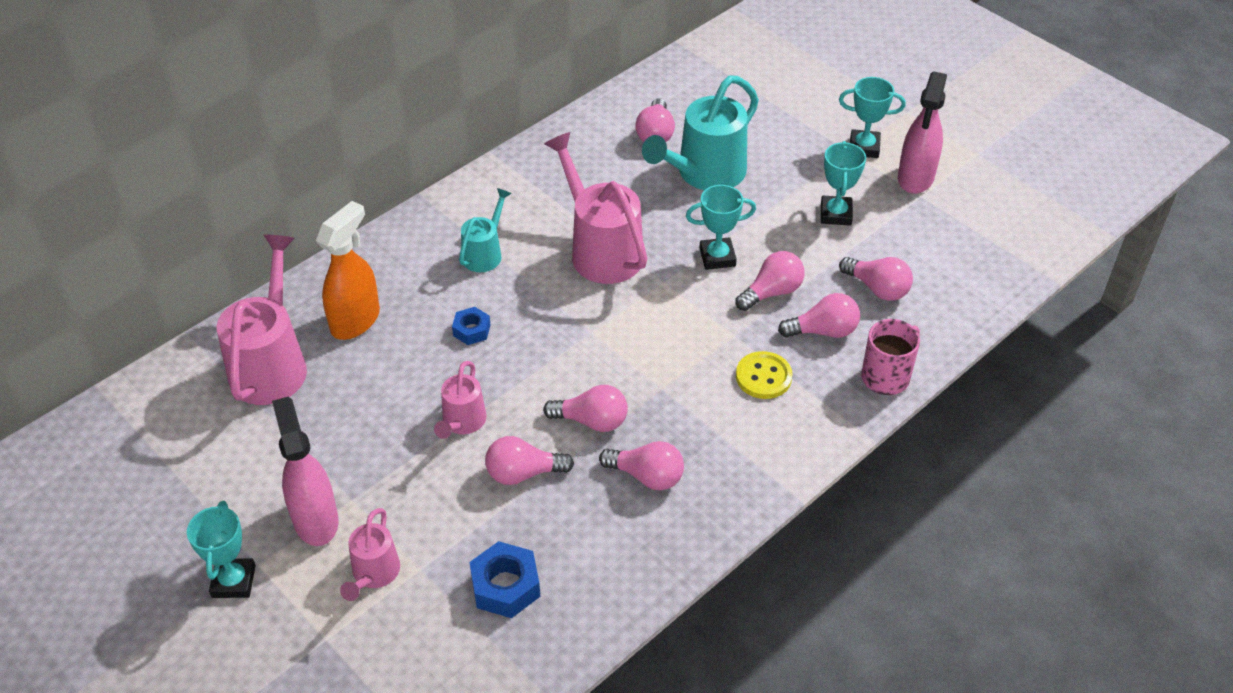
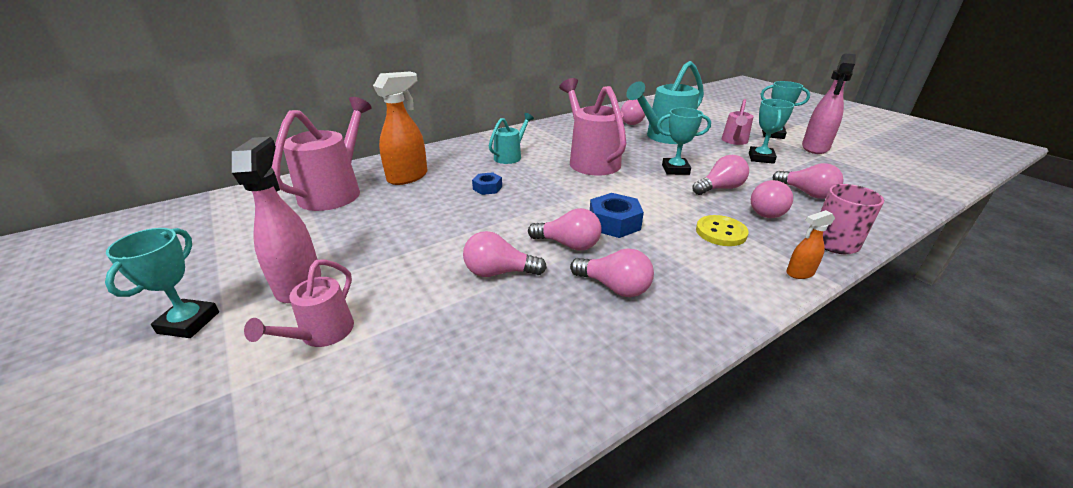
camera: 10 degrees right, 15 degrees down
(462, 423) = (458, 235): pink watering can -> pink watering can (734, 141)
(505, 586) = (449, 364): blue nut -> blue nut (614, 223)
(823, 331) = (767, 211): pink light bulb -> pink light bulb turned 120 degrees clockwise
(837, 429) = (799, 273): none -> orange spray bottle

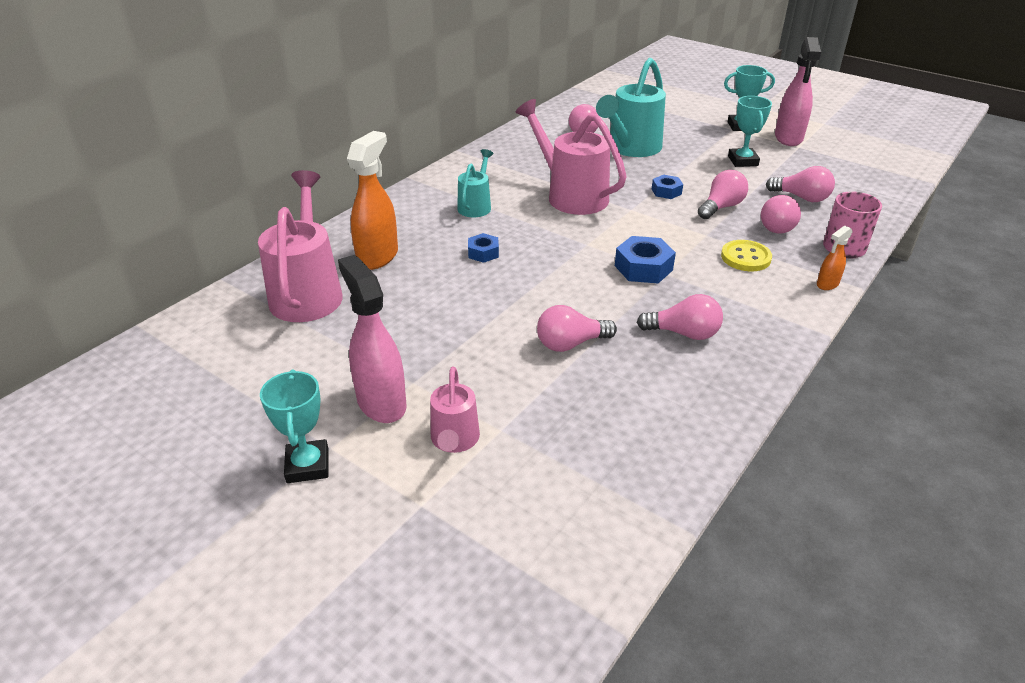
camera: 20 degrees left, 5 degrees up
(568, 244) = (615, 301): pink light bulb -> none
(675, 170) = (666, 191): turquoise trophy -> blue nut
(734, 141) = (706, 142): pink watering can -> none

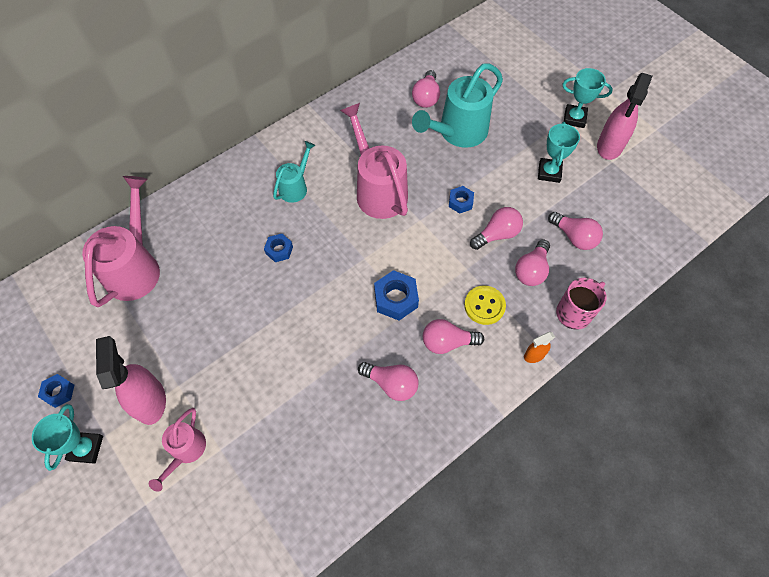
camera: 15 degrees right, 25 degrees up
(245, 418) = (59, 392): none -> blue nut
(378, 256) = (198, 236): orange spray bottle -> none
(570, 344) = (303, 373): pink light bulb -> pink light bulb (447, 342)

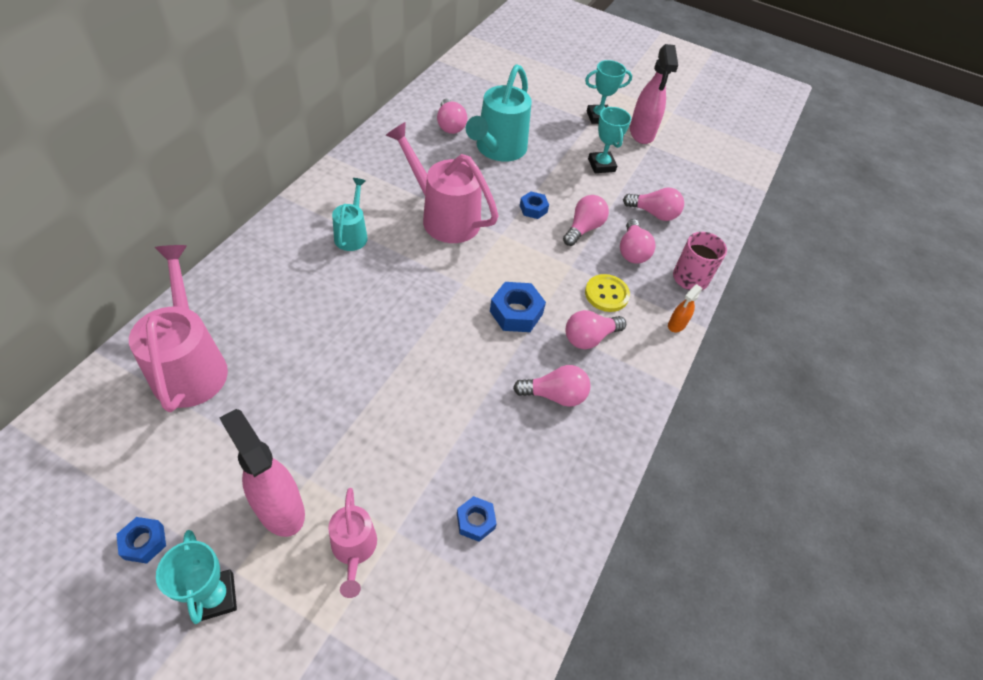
camera: 30 degrees left, 10 degrees down
(279, 250) = (364, 300): blue nut -> blue nut (475, 521)

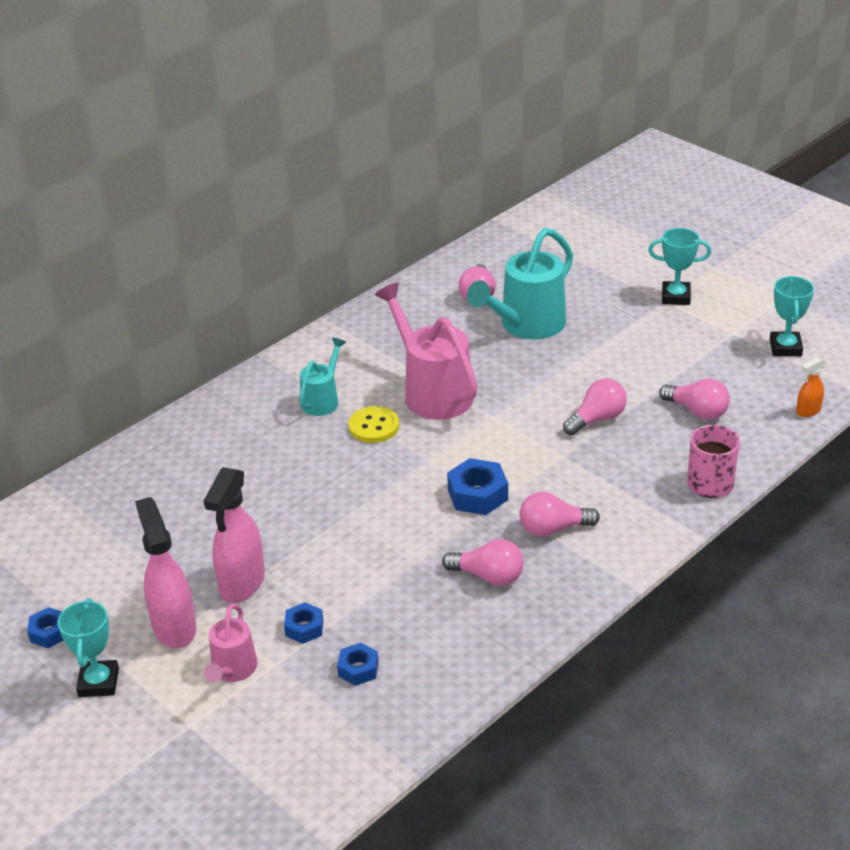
camera: 25 degrees right, 15 degrees down
(191, 364) = (125, 500): pink watering can -> none
(533, 209) = (543, 393): blue nut -> blue nut (304, 628)
(601, 165) = (653, 352): turquoise trophy -> turquoise trophy (785, 348)
(606, 294) = (594, 489): yellow button -> yellow button (374, 426)
(632, 251) = (648, 449): pink light bulb -> none
(641, 133) = (726, 319): pink spray bottle -> pink spray bottle (242, 583)
(676, 325) = (667, 529): orange spray bottle -> orange spray bottle (808, 411)

